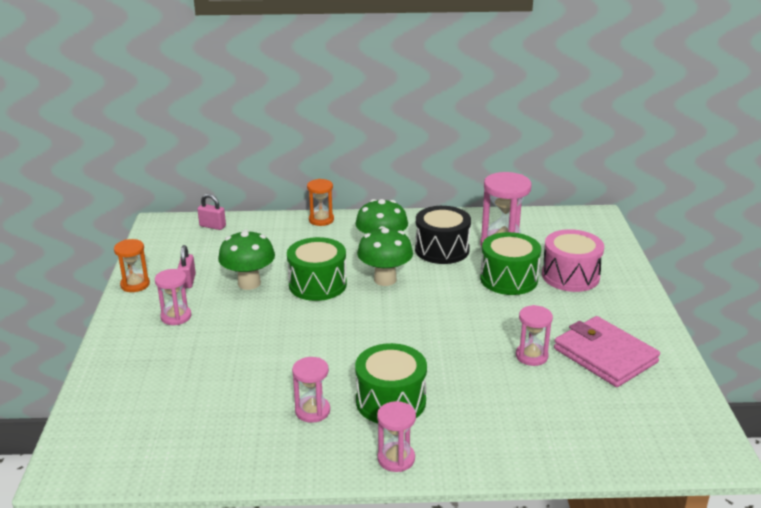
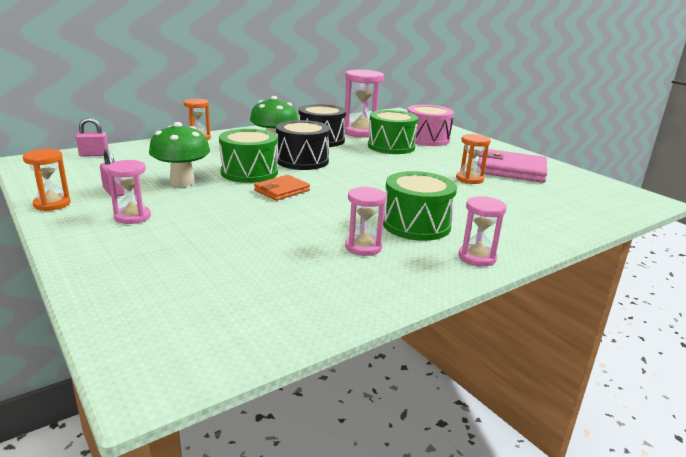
camera: 35 degrees left, 5 degrees down
(320, 318) = (282, 190): none -> orange wallet
(385, 279) = (302, 161): green mushroom -> black drum
(531, 356) = (469, 179): pink hourglass -> orange hourglass

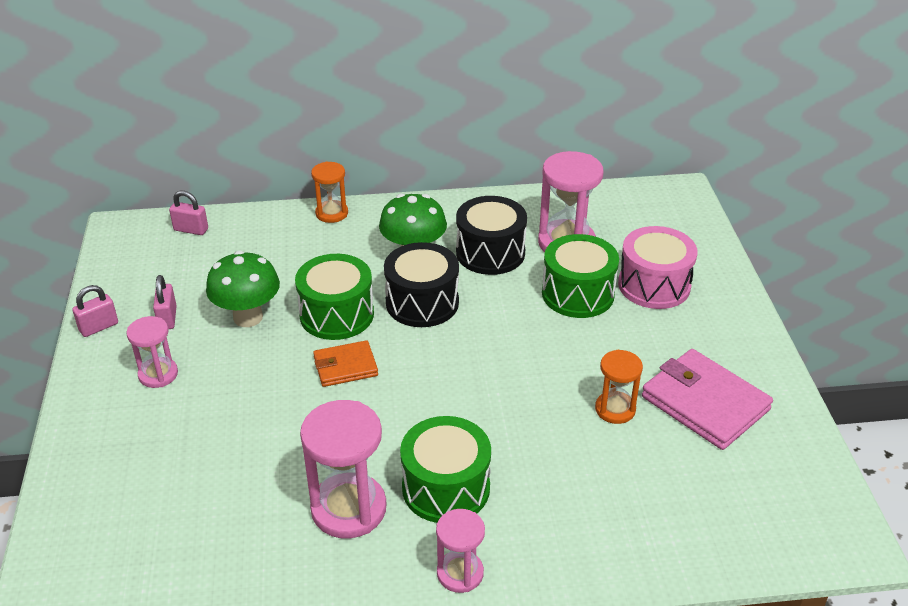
camera: 30 degrees right, 15 degrees up
(52, 204) = (99, 327): orange hourglass -> pink padlock
(363, 247) = (348, 509): pink hourglass -> pink hourglass, size x1.70

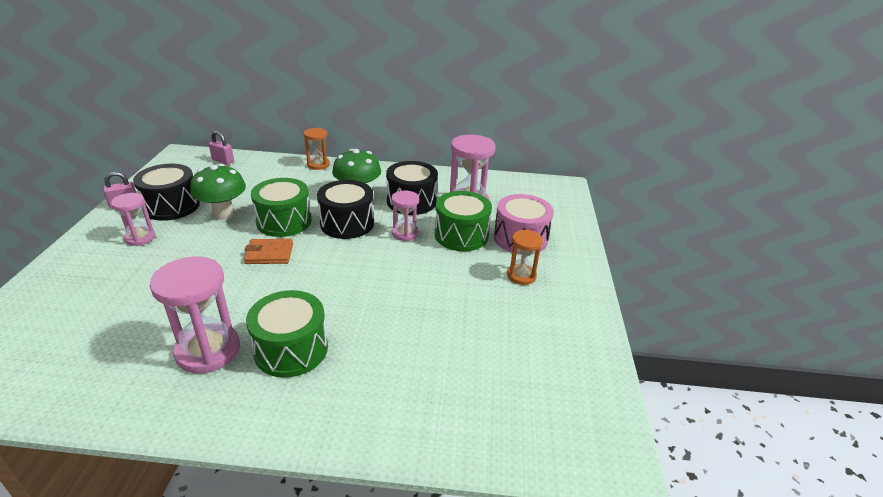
camera: 10 degrees right, 5 degrees down
(167, 318) = (171, 206): pink padlock -> black drum
(460, 573) = (263, 419): pink hourglass -> pink hourglass (405, 233)
(615, 409) = (453, 316): orange hourglass -> orange hourglass (521, 276)
(705, 403) = (527, 324): pink wallet -> none

